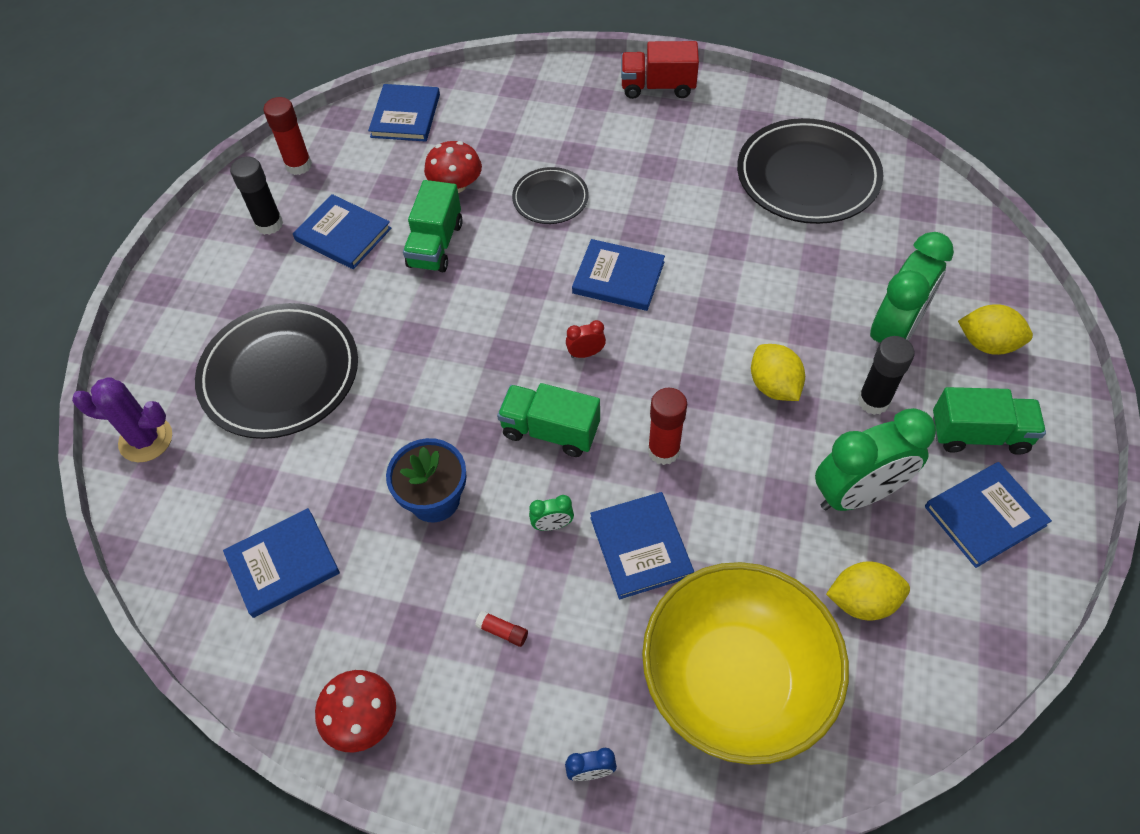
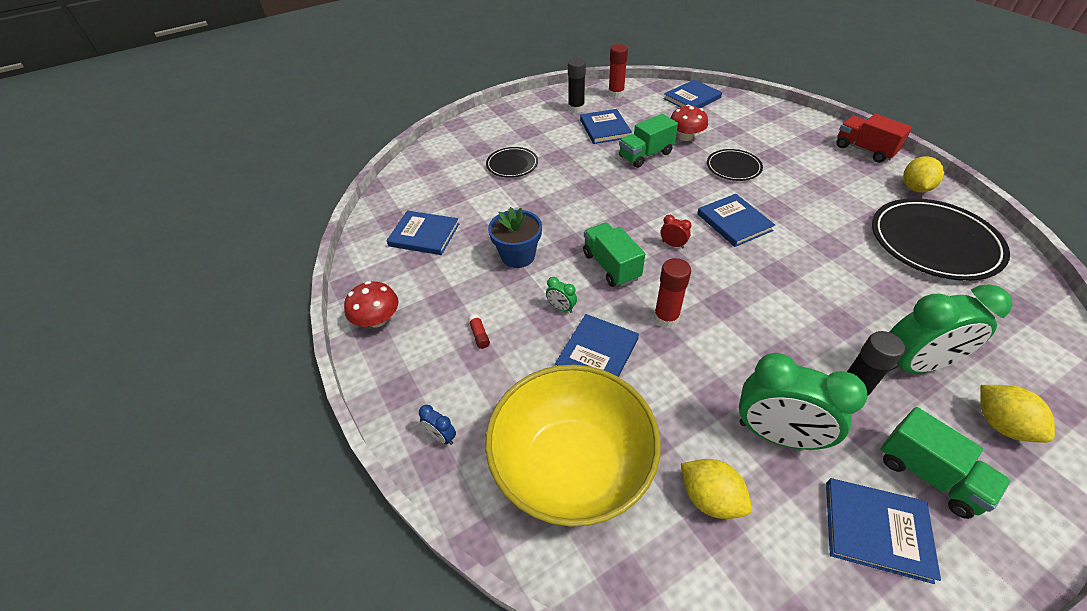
camera: 45 degrees right, 10 degrees down
(146, 439) = (432, 156): purple cactus -> none
(280, 374) = (512, 164): black plate -> black plate, size x0.53
(774, 386) = (780, 334): yellow lemon -> yellow lemon (915, 188)

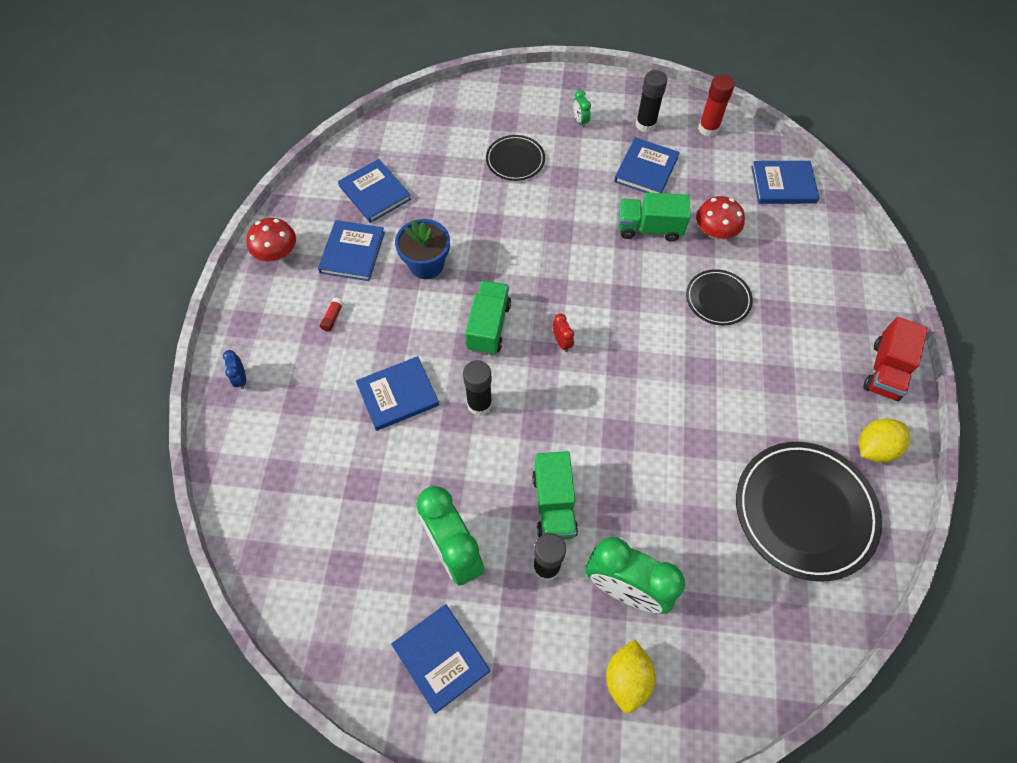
camera: 35 degrees right, 15 degrees up
(561, 308) = (411, 337): green clock -> green clock (580, 121)
(572, 466) = (299, 462): yellow bowl -> none
(666, 318) = (479, 404): red glue stick -> black glue stick
(710, 498) = (361, 552): yellow lemon -> none
(734, 222) = (642, 358): blue book -> blue book (352, 252)
(864, 150) = (885, 370): red truck -> red truck turned 150 degrees counterclockwise
(928, 475) = (523, 660): green truck -> green truck (554, 504)

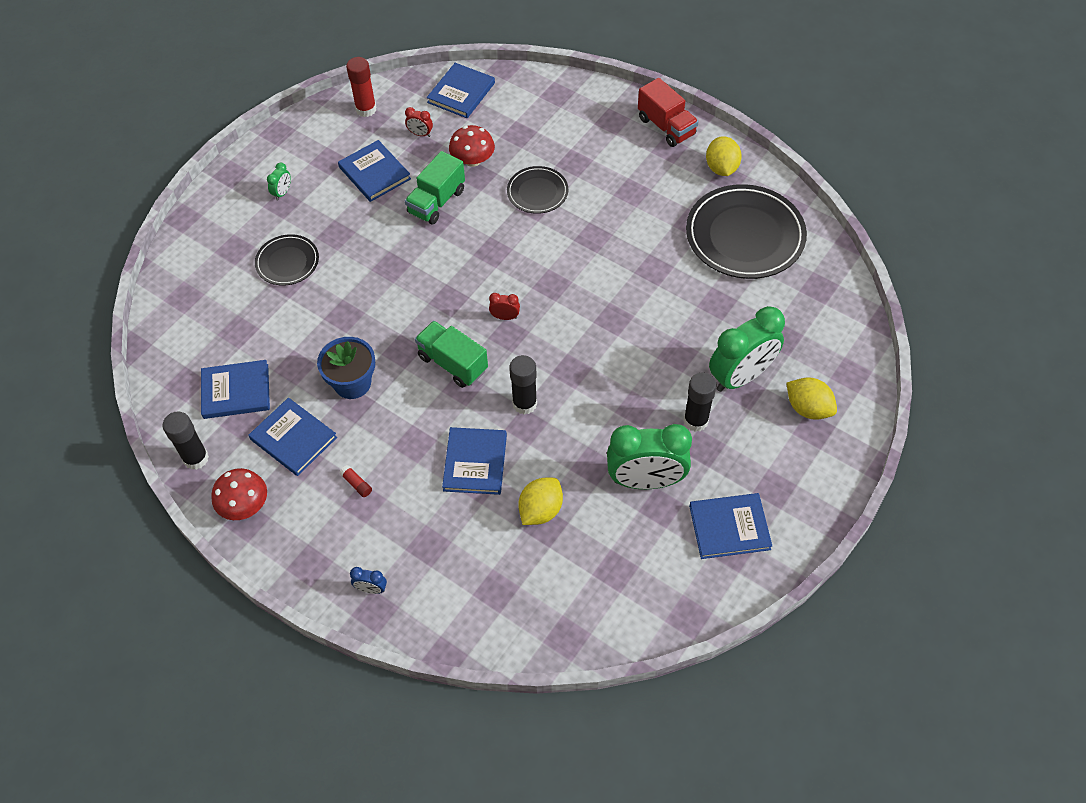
camera: 60 degrees left, 5 degrees down
(376, 472) = (540, 510): none -> yellow lemon
(554, 504) = (647, 391): green truck -> none
(580, 121) = (282, 193): green clock -> green clock turned 75 degrees counterclockwise
(645, 125) = (326, 149): black glue stick -> black glue stick (196, 458)
(712, 179) = (420, 134): none -> red clock

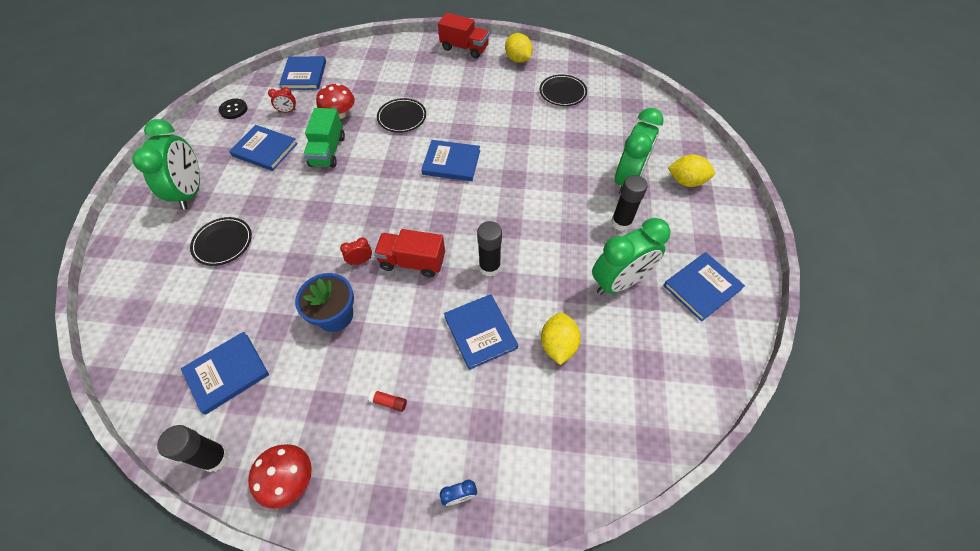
camera: 30 degrees left, 0 degrees up
(282, 193) = (191, 192): green clock -> green clock, size x2.45
(293, 438) = (306, 390): blue book -> blue book (451, 162)
(366, 109) = (233, 110): red glue stick -> black button
(452, 363) = (412, 262): green truck -> red truck
(505, 317) = (432, 210): red clock -> red clock (360, 261)
(745, 235) = (562, 92): black plate -> black plate, size x0.53

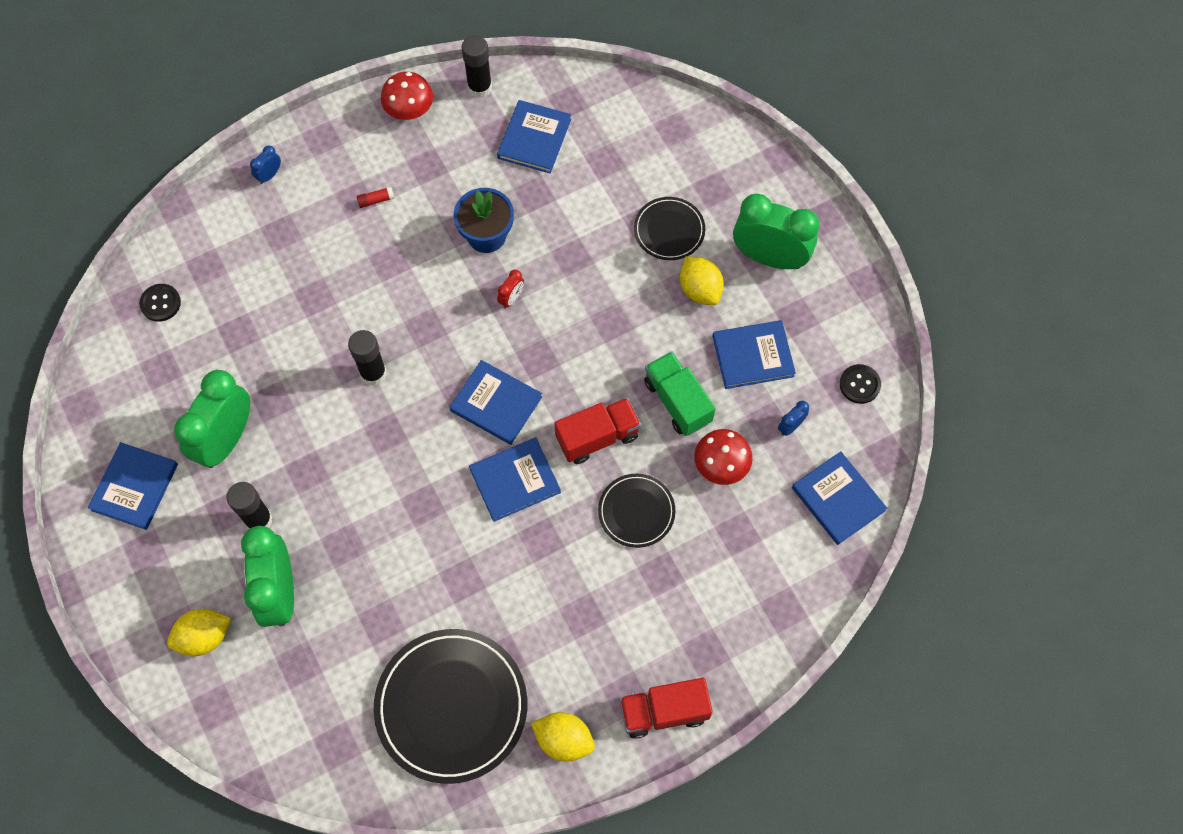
camera: 145 degrees right, 10 degrees up
(191, 192) = (769, 257): green clock -> green clock turned 150 degrees clockwise
(287, 111) = (790, 426): red clock -> blue clock
(412, 262) = (457, 330): red truck -> red truck (597, 437)
(480, 332) = (337, 303): blue book -> blue book (496, 404)
(558, 345) = (255, 336): yellow lemon -> yellow lemon (700, 289)
(562, 92) = (451, 706): black plate -> black plate, size x1.88
(624, 424) = (160, 303): none -> black button

